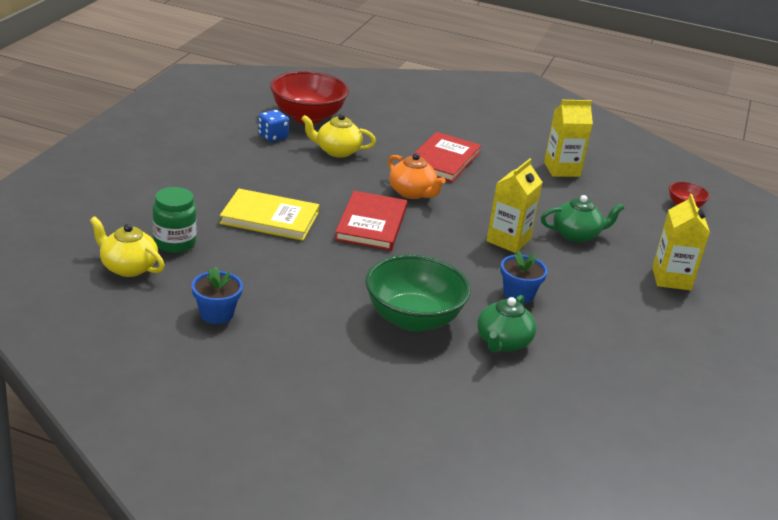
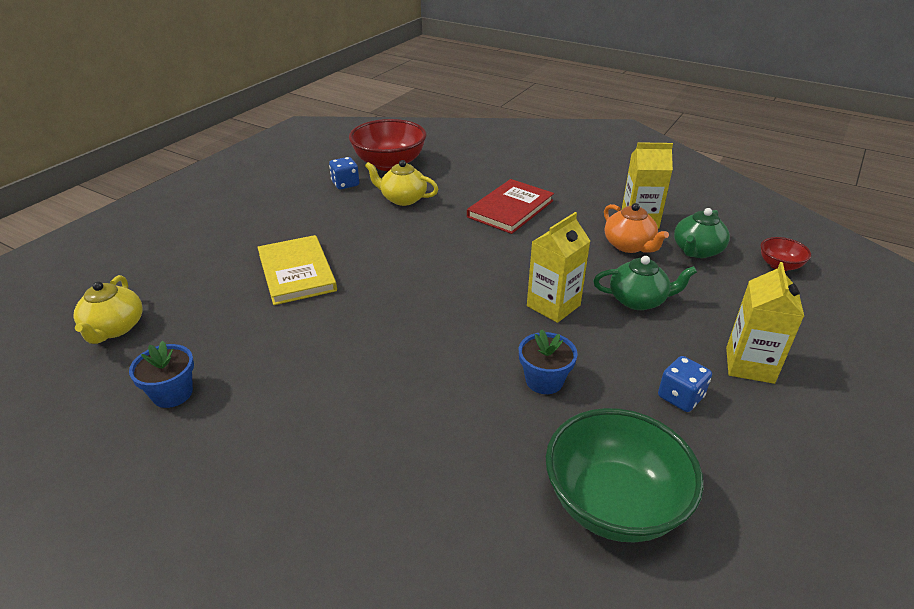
camera: 15 degrees right, 5 degrees up
(128, 267) = (114, 328): yellow teapot -> yellow teapot turned 135 degrees counterclockwise
(175, 243) = (181, 300): green jar -> none
(270, 218) = (296, 272): yellow book -> yellow book turned 45 degrees clockwise
(371, 224) = (403, 281): red book -> none
(412, 193) = (463, 245): orange teapot -> orange teapot (629, 245)
(413, 319) = (399, 412): green bowl -> green bowl (613, 503)
(503, 342) = (502, 454): green teapot -> green teapot (697, 251)
(624, 301) = (680, 397): none -> blue dice

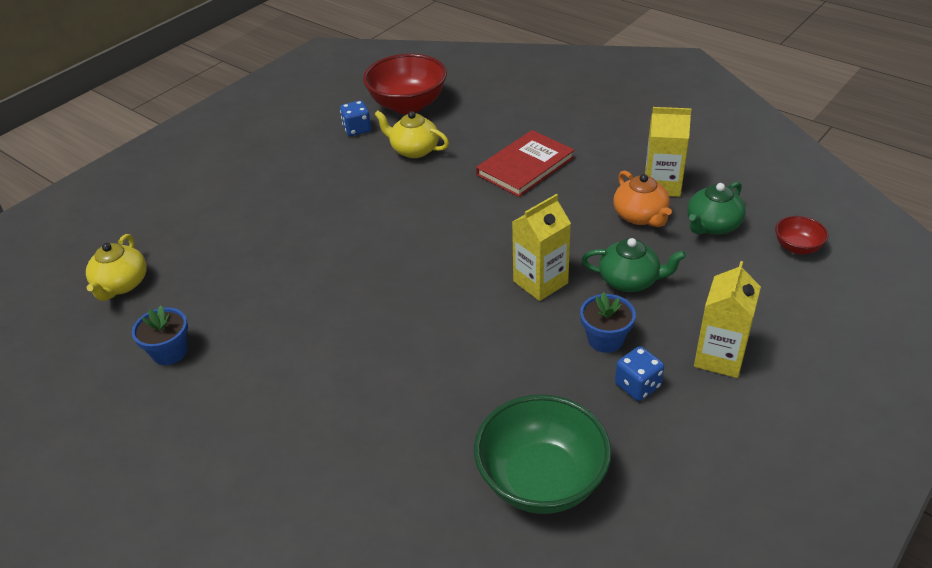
camera: 10 degrees right, 5 degrees up
(296, 272) = (294, 233): yellow book -> none
(544, 380) = (510, 361): blue flower pot -> blue flower pot (605, 339)

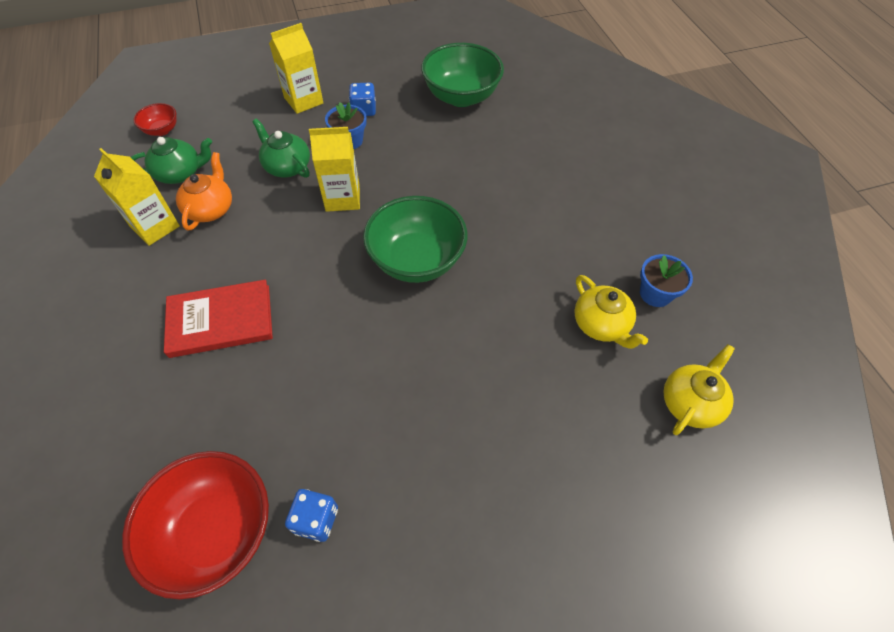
camera: 150 degrees left, 15 degrees up
(414, 150) = (290, 424): yellow teapot -> yellow teapot (601, 324)
(417, 269) = (417, 260): none -> green bowl

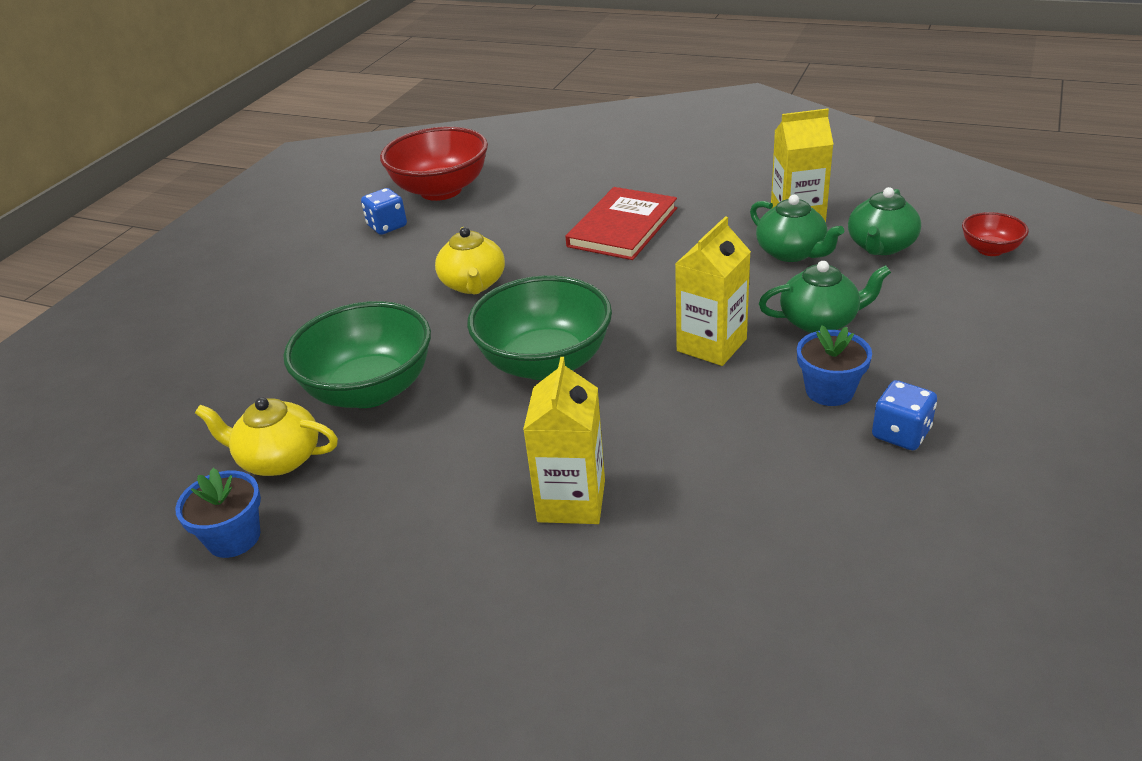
camera: 135 degrees right, 20 degrees down
(211, 209) = (792, 252): orange teapot -> green teapot
(303, 100) = (978, 380): yellow carton -> yellow carton (571, 501)
(461, 97) = (847, 576): green bowl -> green bowl (370, 390)
(690, 402) = (124, 467): yellow teapot -> yellow teapot (473, 284)

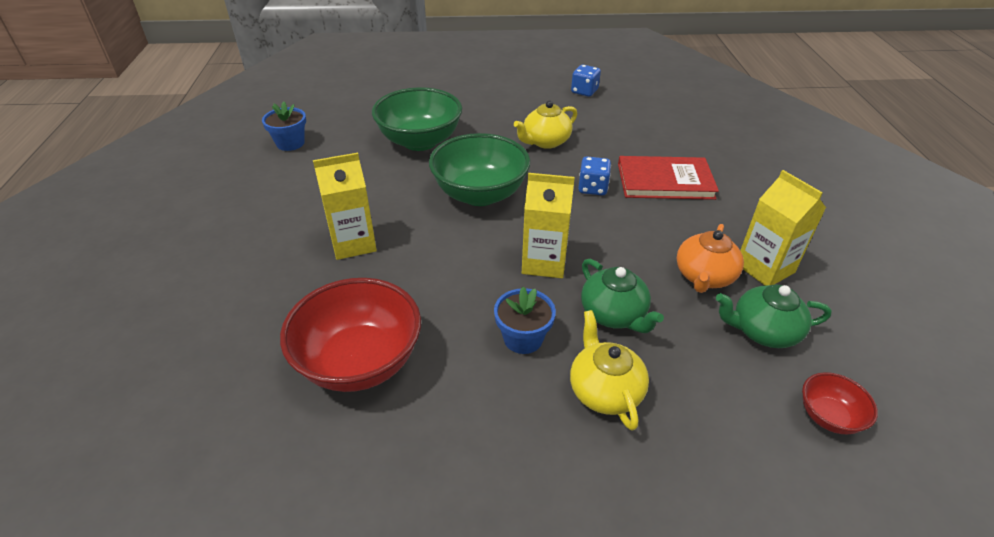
camera: 60 degrees right, 5 degrees up
(279, 459) = (351, 134): yellow teapot -> yellow teapot (604, 391)
(441, 190) = (643, 95): red bowl -> red bowl (360, 361)
(792, 252) = (704, 277): green teapot -> orange teapot
(901, 433) = (489, 392): blue dice -> blue dice (592, 188)

